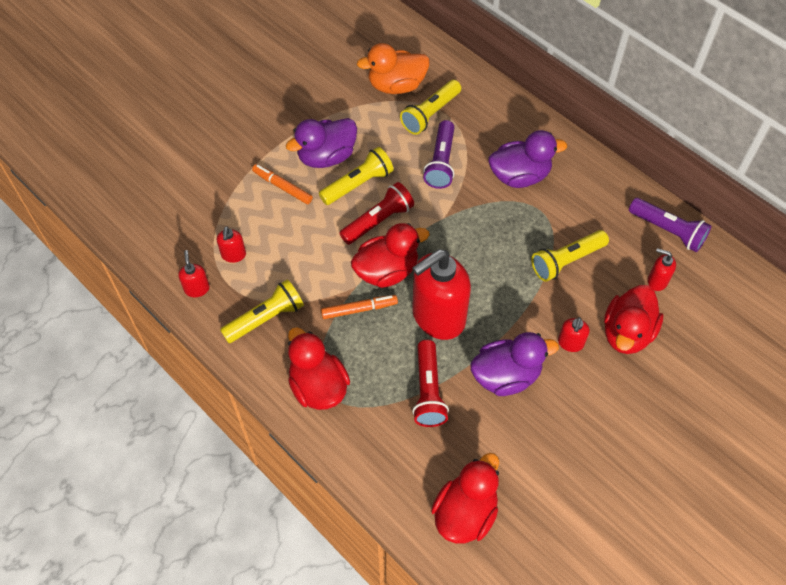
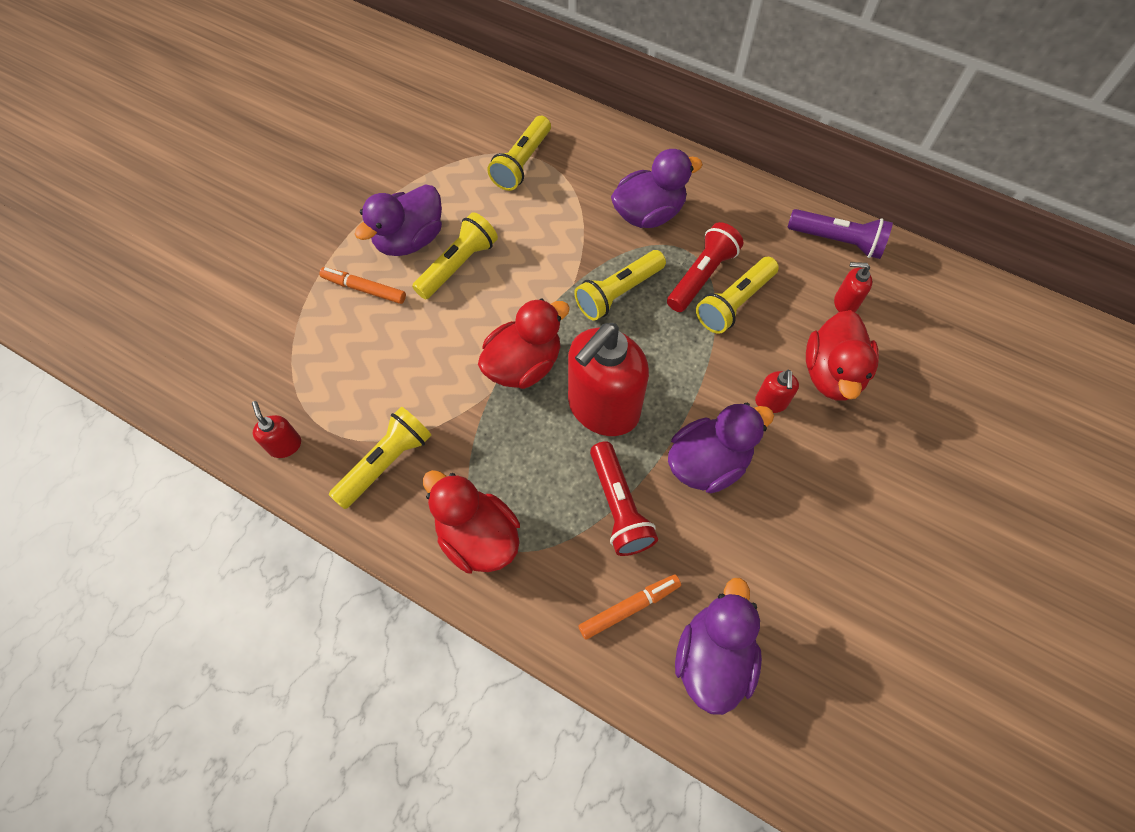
camera: 15 degrees left, 5 degrees up
(233, 255) = (323, 389): red soap dispenser -> none
(359, 309) = (502, 422): orange marker -> orange marker (629, 607)
(378, 221) = (496, 305): red flashlight -> red flashlight (702, 276)
(396, 85) = (471, 138): orange duck -> none
(441, 162) = (551, 217): purple flashlight -> none
(465, 513) = (712, 657): red duck -> purple duck
(476, 233) = (618, 293): none -> yellow flashlight

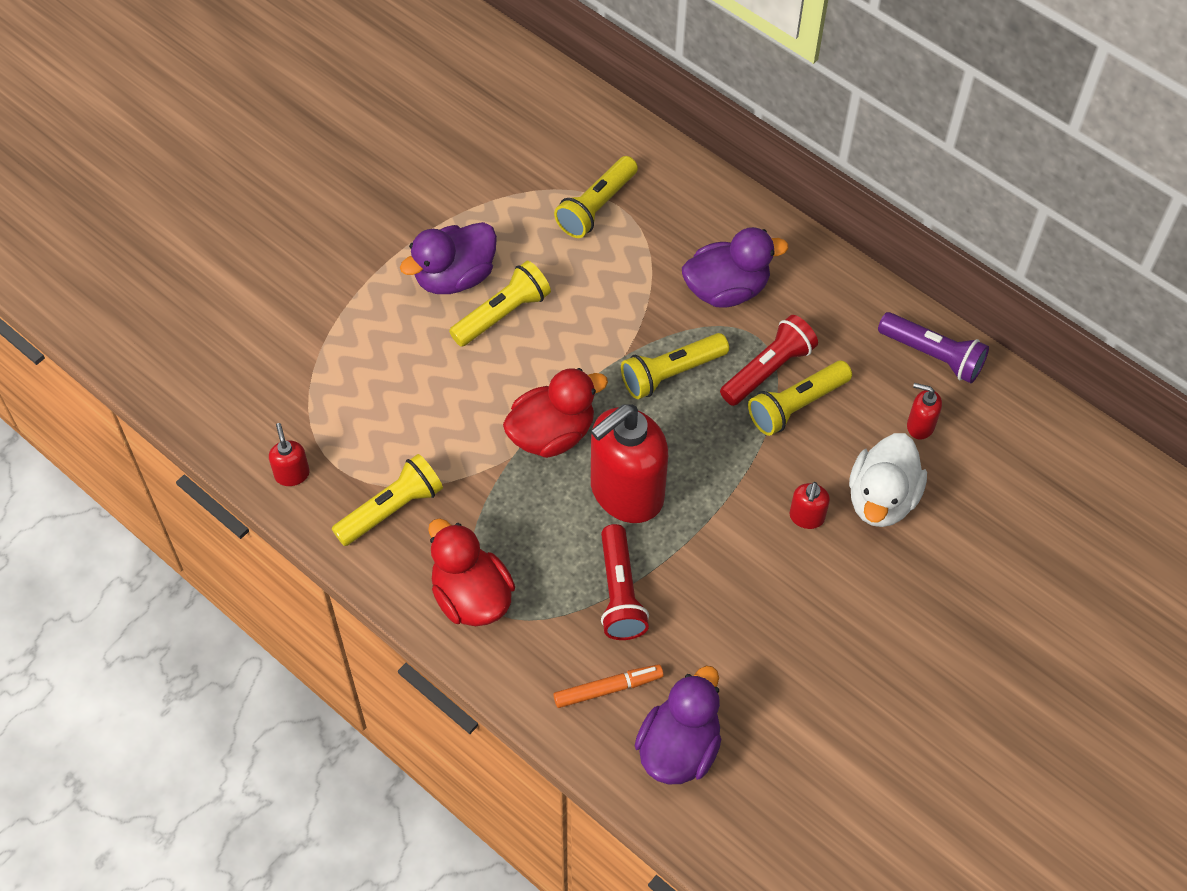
camera: 10 degrees right, 5 degrees down
(364, 289) = (396, 324): orange marker -> none
(708, 463) = (722, 566): purple duck -> none
(832, 374) = (881, 499): red duck -> white duck

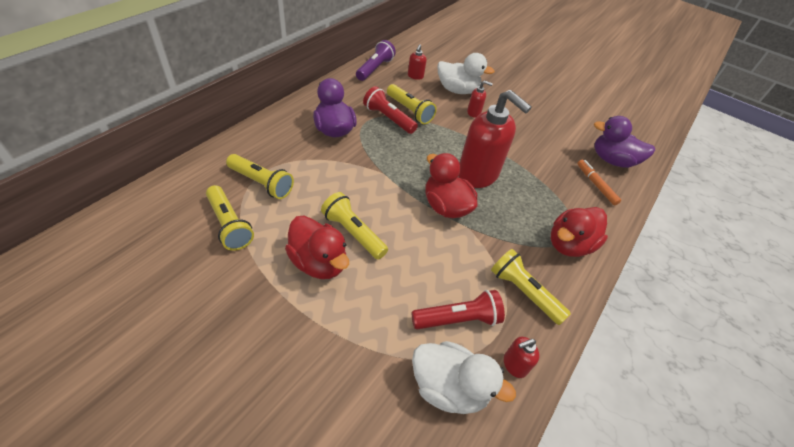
camera: 100 degrees left, 10 degrees down
(276, 401) = (449, 387): none -> white duck
(454, 277) = (319, 262): purple duck -> red duck
(619, 593) = (540, 179): red flashlight -> red flashlight (458, 319)
(671, 373) = (394, 154): yellow flashlight -> yellow flashlight (229, 225)

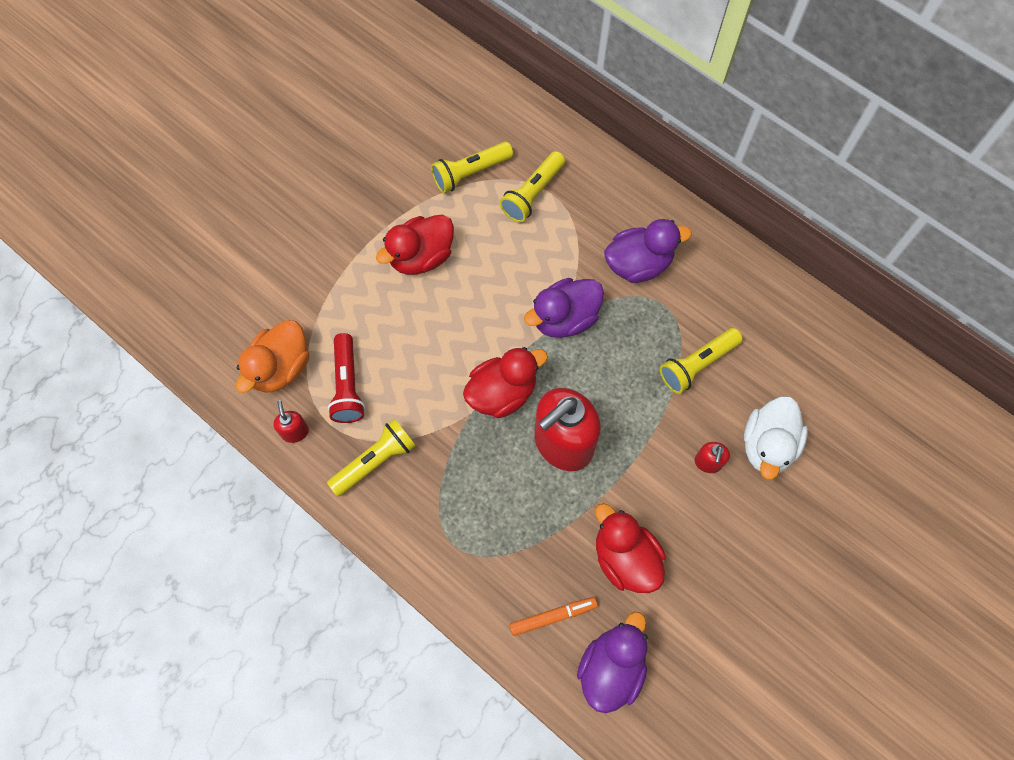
camera: 100 degrees right, 20 degrees up
(353, 233) = (460, 289): yellow flashlight -> none
(375, 69) = (805, 319): purple flashlight -> none
(379, 169) = (564, 318): none -> purple duck
(388, 118) = (673, 334): red flashlight -> none
(415, 76) = (796, 381): red soap dispenser -> none
(449, 387) = (280, 368): white duck -> orange duck
(569, 245) = (441, 537): red duck -> red duck (625, 558)

